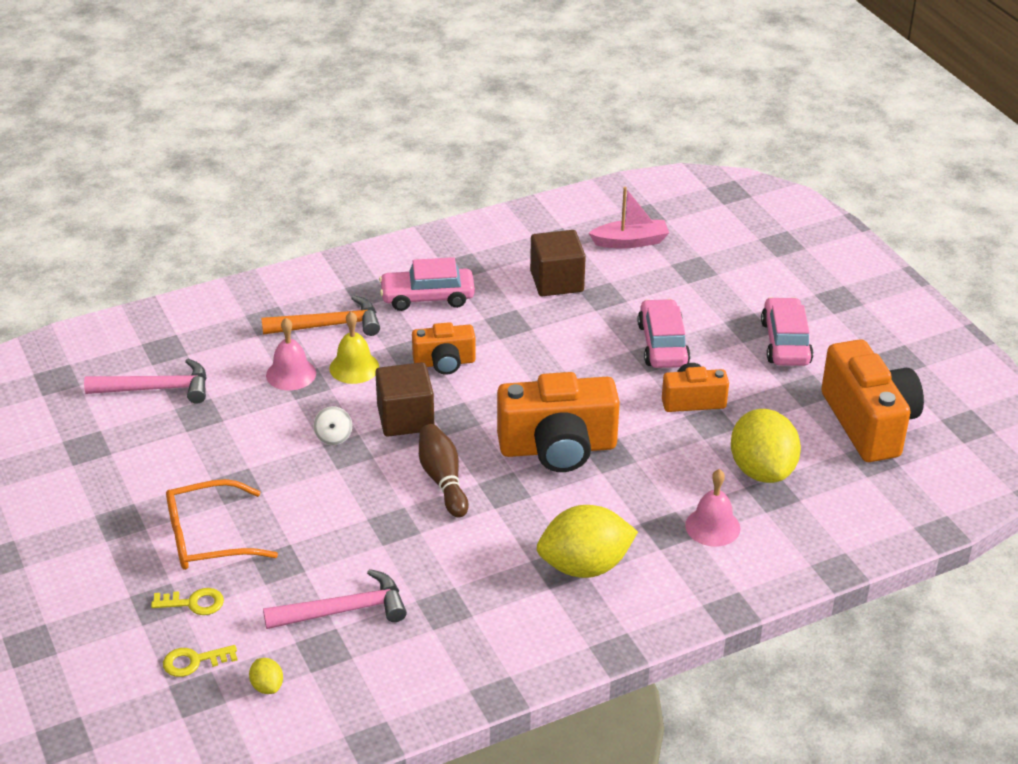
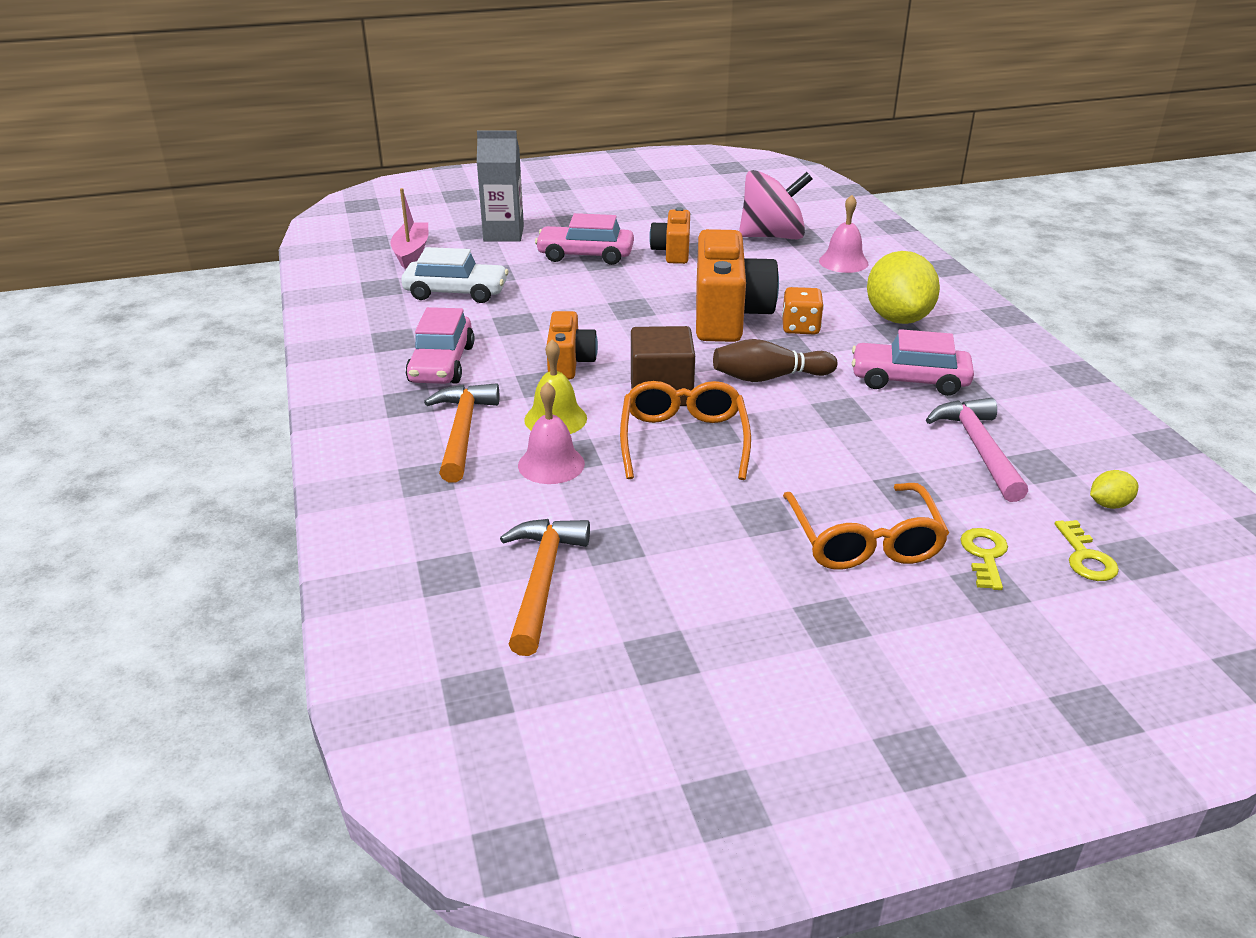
camera: 80 degrees left, 5 degrees down
(156, 389) = (542, 581): pink hammer -> orange hammer
(333, 437) = (683, 440): white spinning top -> orange glasses
(545, 497) = (800, 328): none -> orange dice
(556, 281) = (456, 292): brown cube -> white car
(693, 287) = (503, 234): none -> grey carton
(762, 470) = (772, 236): yellow lemon -> pink spinning top
(785, 342) = (604, 209): pink car -> pink car (909, 380)
(869, 423) = (719, 195): orange camera -> none

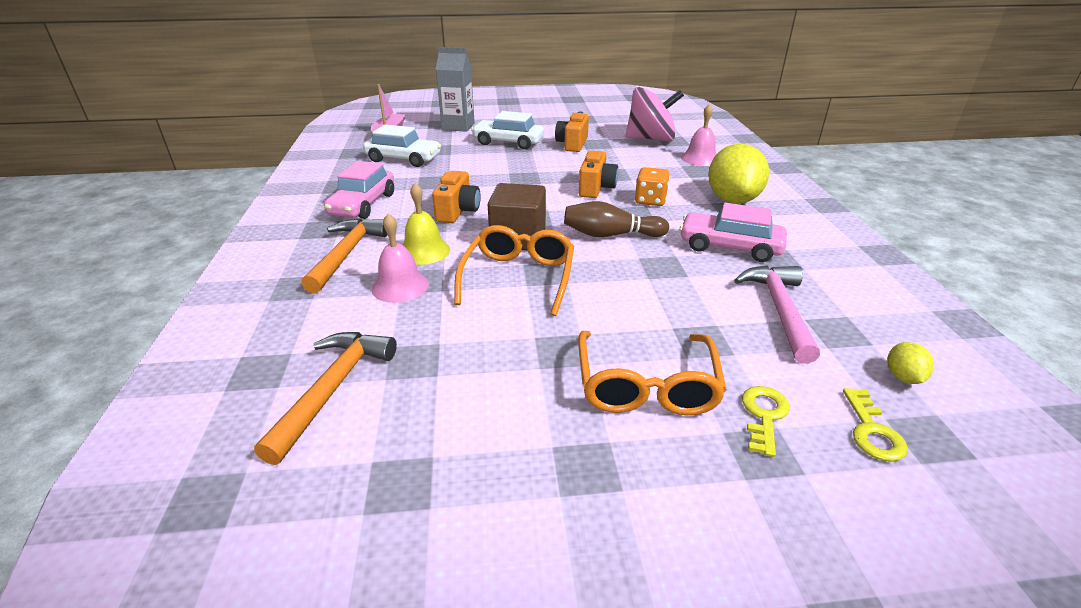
camera: 10 degrees right, 0 degrees up
(585, 255) = (508, 142): pink car -> white car
(728, 315) = (596, 188): orange camera -> orange camera, size x0.55
(1109, 504) = (903, 377): yellow lemon -> yellow lemon turned 75 degrees counterclockwise

